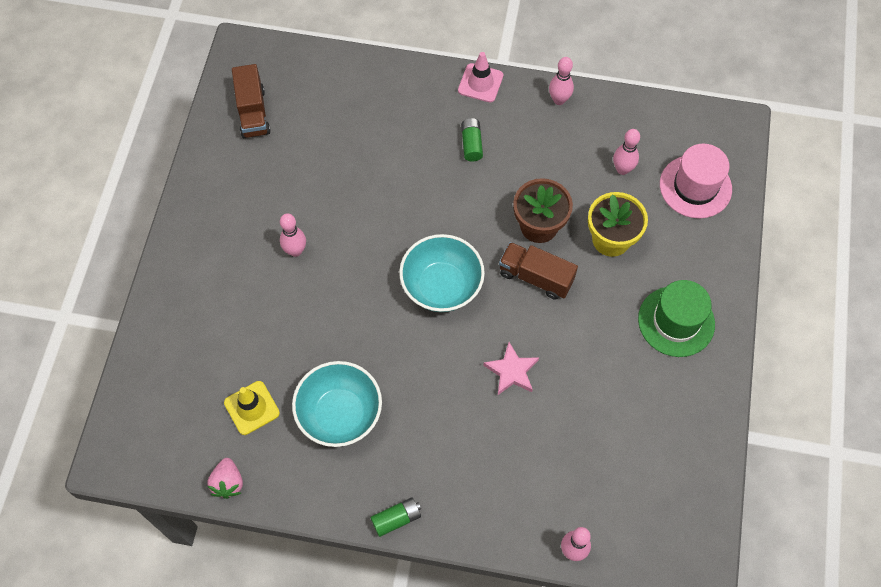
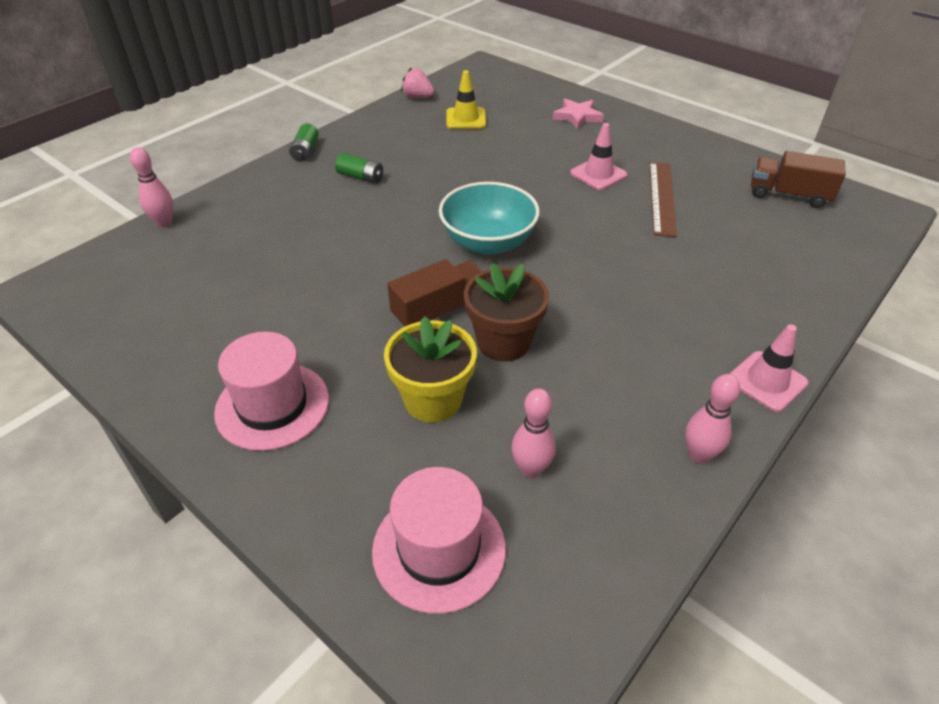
camera: 120 degrees right, 20 degrees down
(295, 251) = (598, 174): pink bowling pin -> pink traffic cone
(306, 194) = (662, 197): none -> brown ruler
(340, 414) = (418, 152): turquoise bowl -> none
(471, 144) = (663, 333): green battery -> green battery (360, 177)
(512, 371) = (355, 252): pink star -> pink star (577, 117)
(676, 321) = (272, 405): green hat -> pink hat

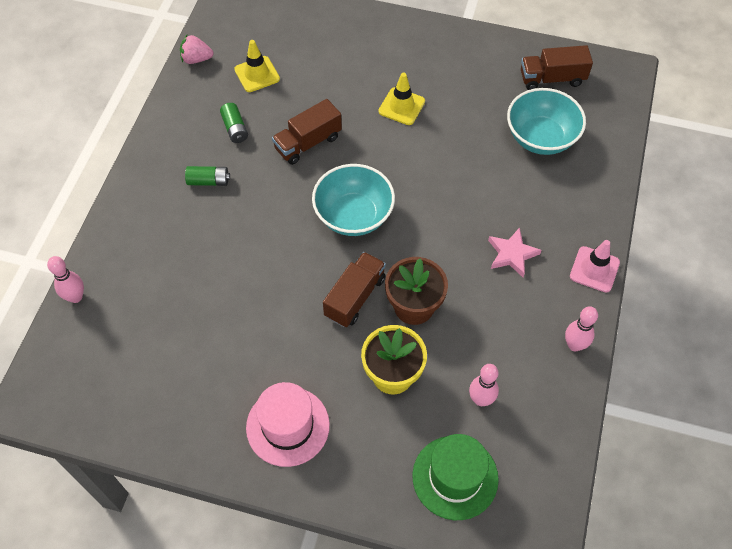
camera: 25 degrees left, 15 degrees up
(305, 151) = (139, 167): green battery -> green battery (235, 128)
(439, 549) = (455, 477): pink hat -> green hat
(480, 176) = (308, 143): none -> brown truck
(577, 117) = (352, 38): pink star -> pink star (512, 254)
(598, 174) = (401, 106): pink traffic cone -> yellow traffic cone
(662, 197) = (461, 116): brown ruler -> none
(750, 239) = (541, 138): none -> turquoise bowl

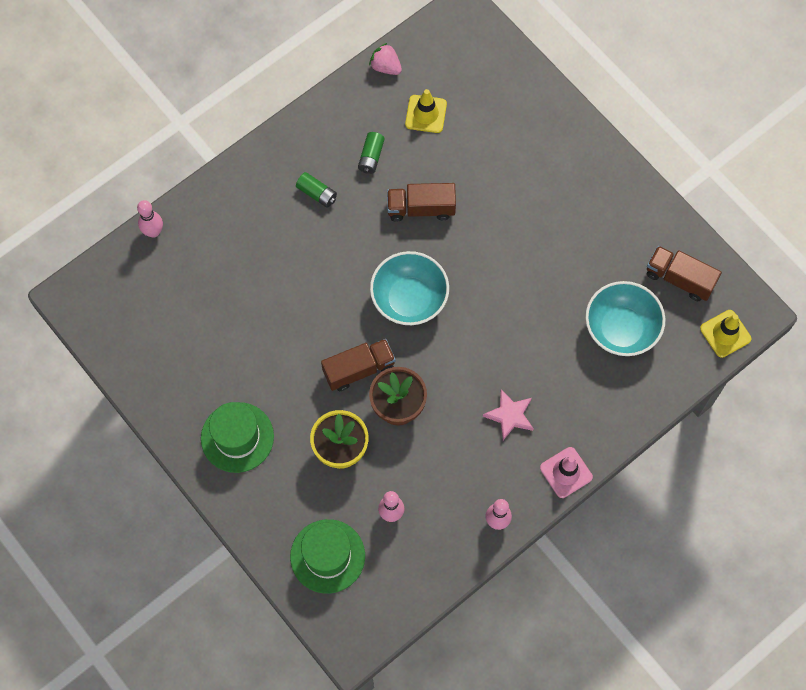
camera: 35 degrees right, 10 degrees up
(288, 426) = (237, 437): pink hat -> green hat
(401, 106) = (525, 223): yellow traffic cone -> yellow traffic cone (725, 333)

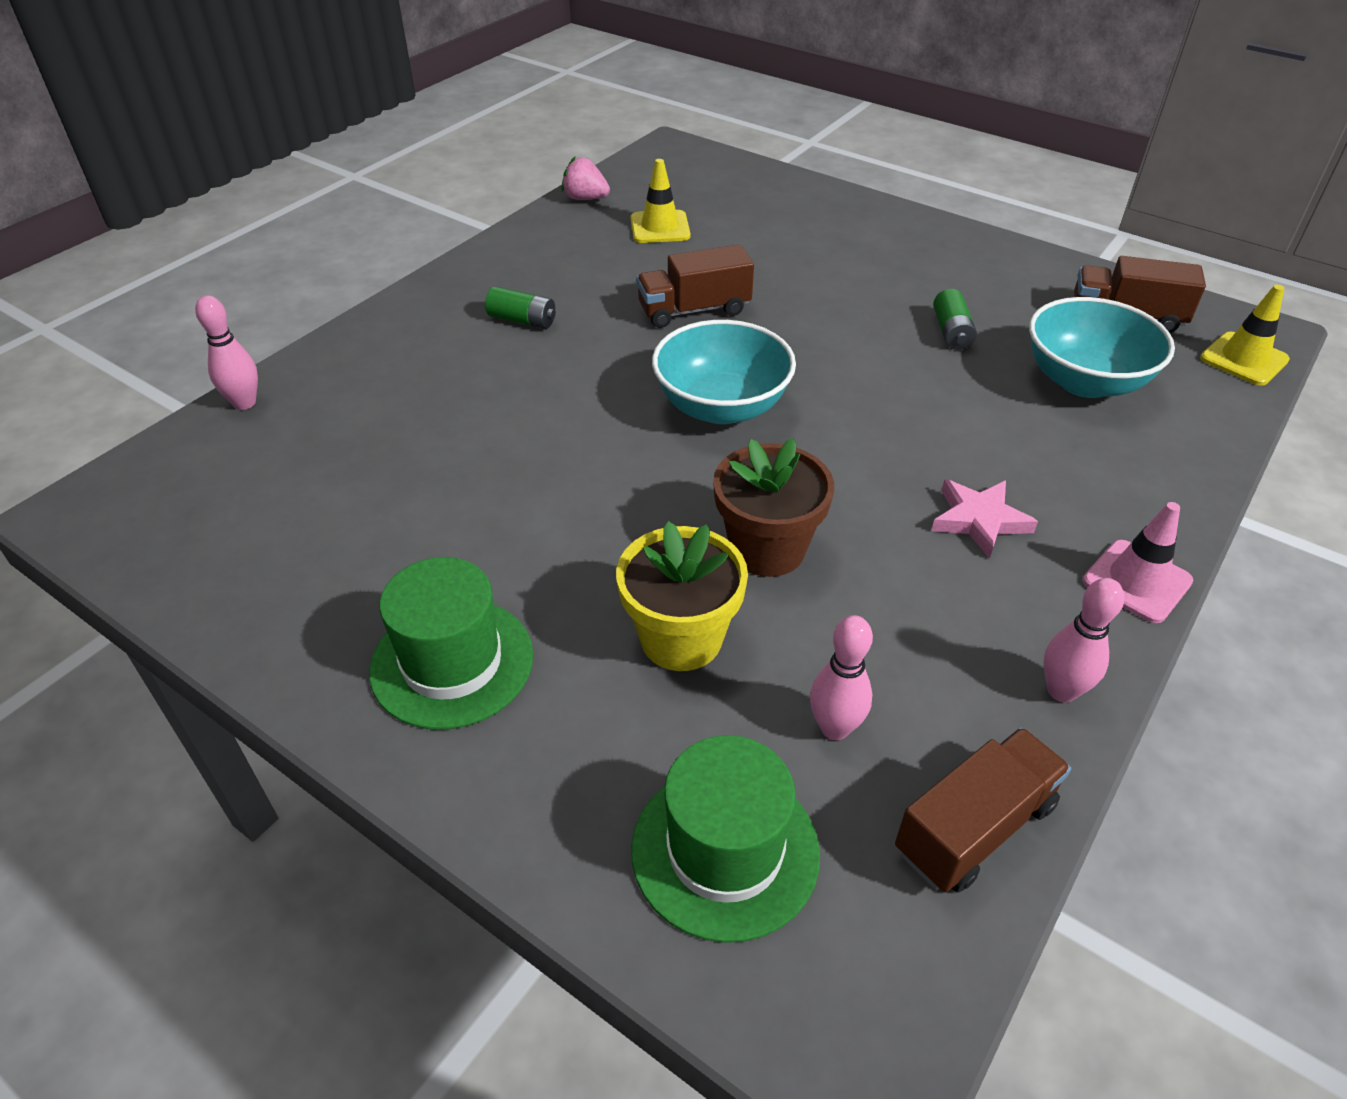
camera: 15 degrees left, 25 degrees down
(359, 369) = (670, 510): brown truck -> brown truck (974, 828)
(371, 157) = (595, 274): green battery -> green battery (951, 332)

